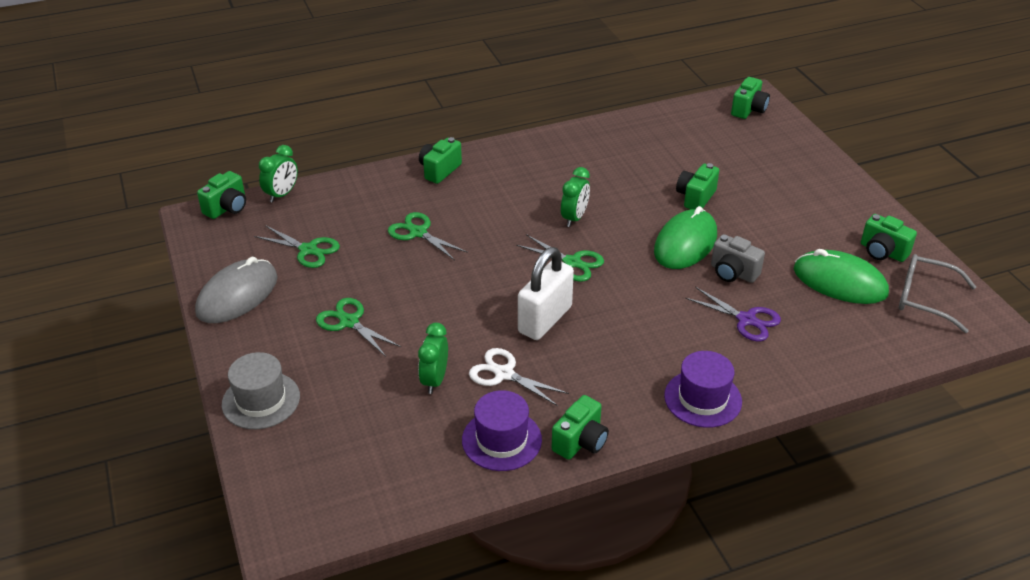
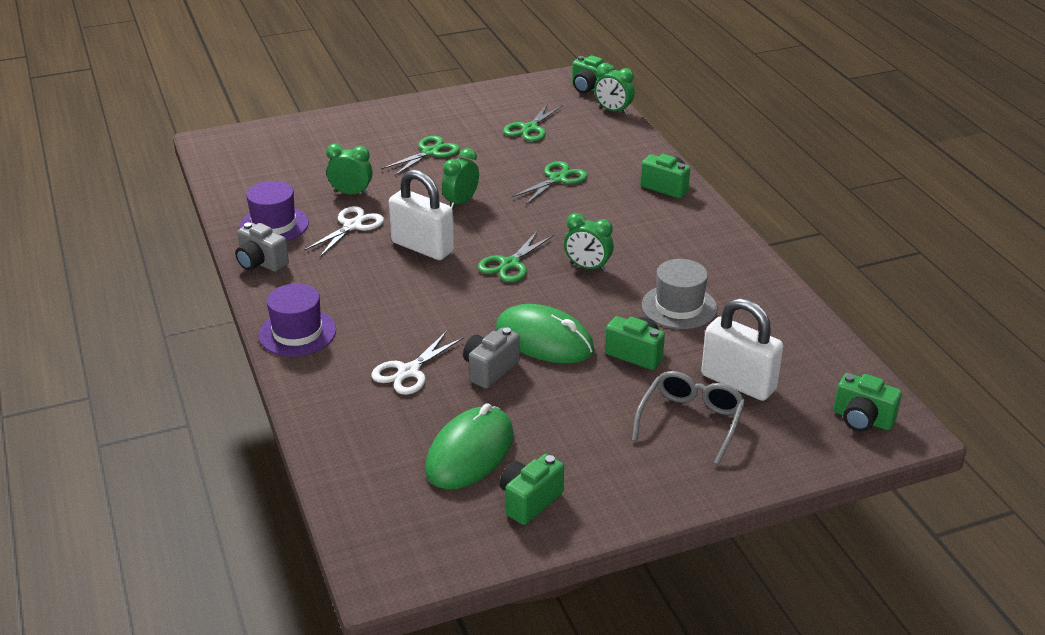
camera: 90 degrees right, 5 degrees down
(237, 295) = (469, 104): grey mouse -> none
(261, 400) = (343, 123): grey hat -> grey hat (679, 307)
(459, 296) = (461, 202): none -> green clock
(580, 442) = (261, 263): green camera -> grey camera
(720, 154) = (738, 382): none -> white padlock
(746, 320) = (408, 372): purple scissors -> white scissors
(925, 299) = (432, 523): grey glasses -> grey glasses (691, 421)

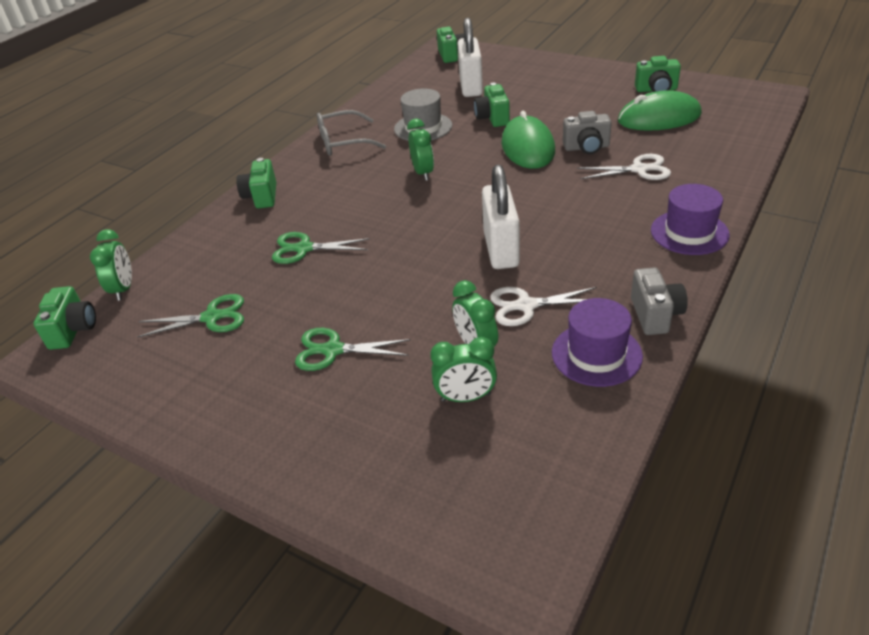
camera: 125 degrees left, 5 degrees up
(461, 202) = (407, 273): green clock -> green clock (466, 397)
(510, 264) = (464, 201): green scissors -> none
(691, 421) = (524, 84): grey glasses -> grey glasses (343, 142)

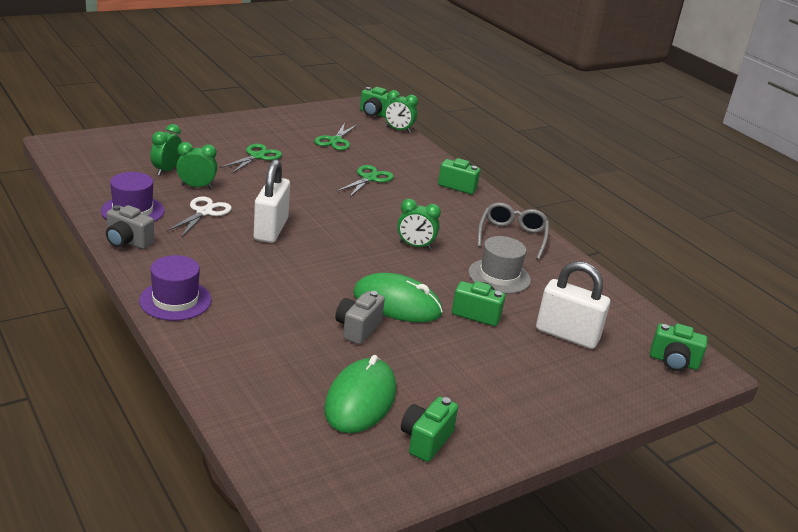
camera: 110 degrees right, 10 degrees down
(501, 249) = (270, 230): white padlock -> white padlock turned 75 degrees clockwise
(639, 169) = (286, 332): white scissors -> none

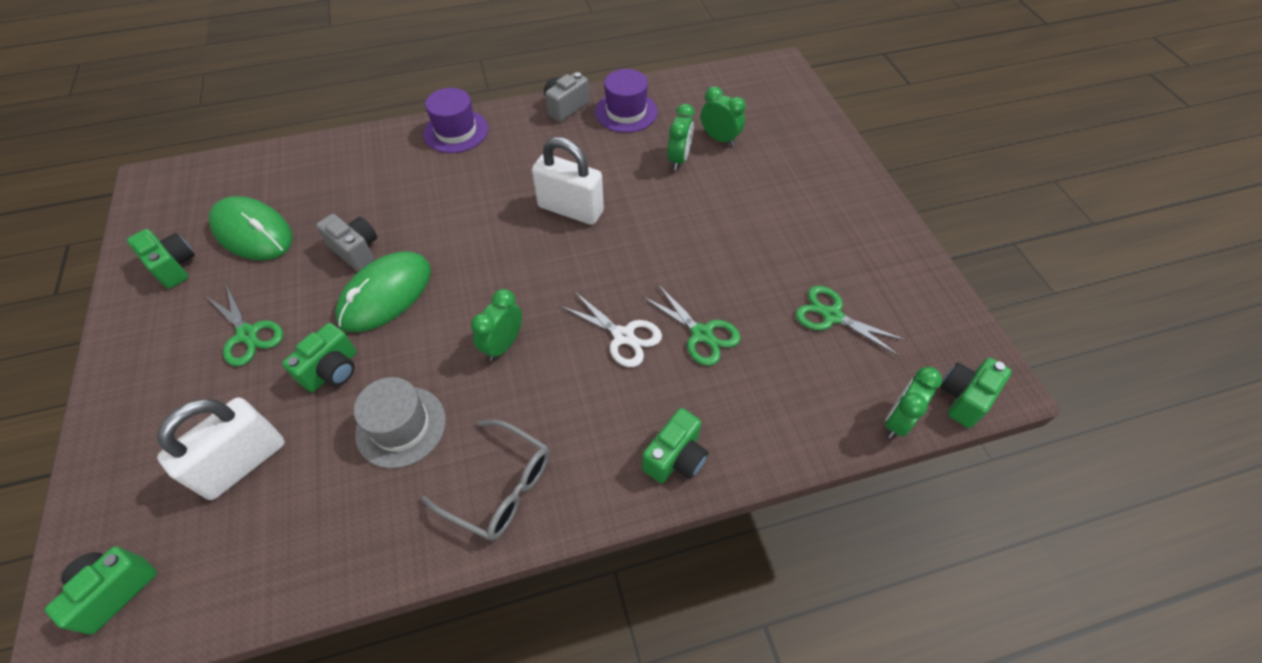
camera: 110 degrees right, 25 degrees up
(204, 212) = (617, 161): white scissors -> white scissors (623, 336)
(257, 156) = (765, 219): green scissors -> green scissors (247, 334)

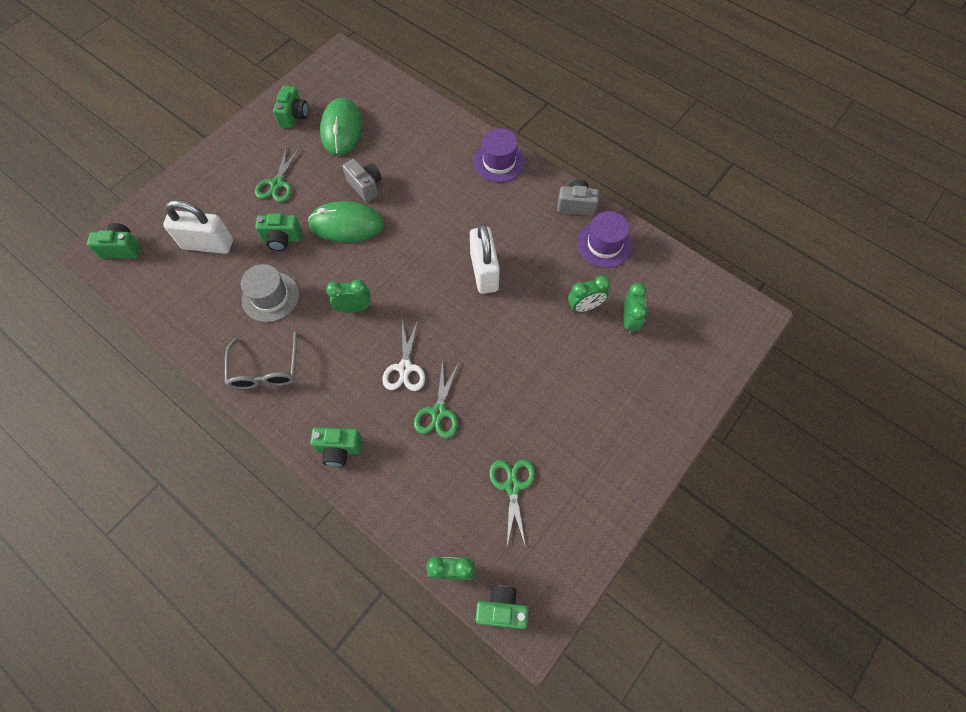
camera: 55 degrees right, 10 degrees up
(356, 250) = (365, 186): grey camera -> grey camera turned 45 degrees counterclockwise

